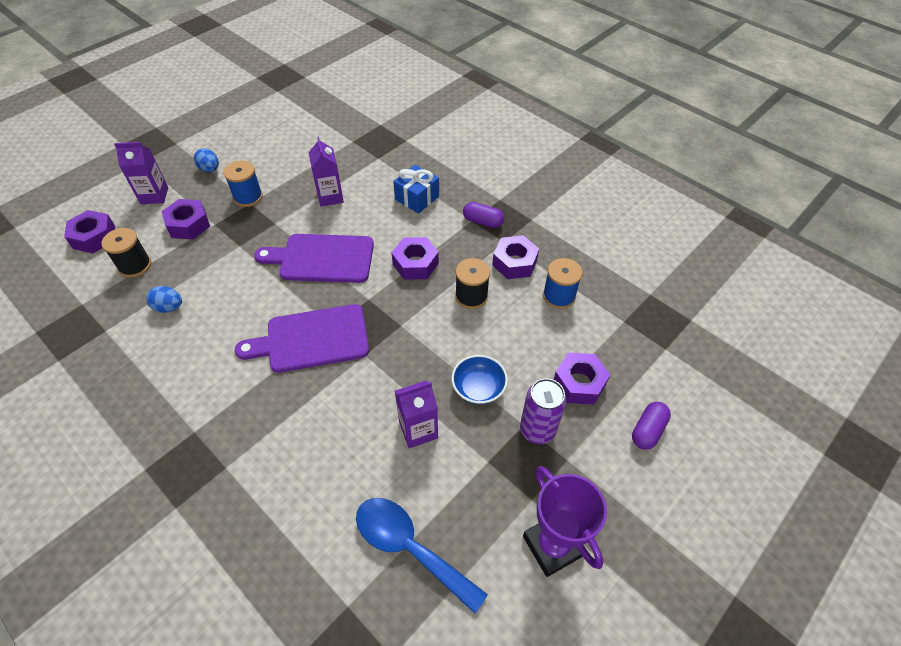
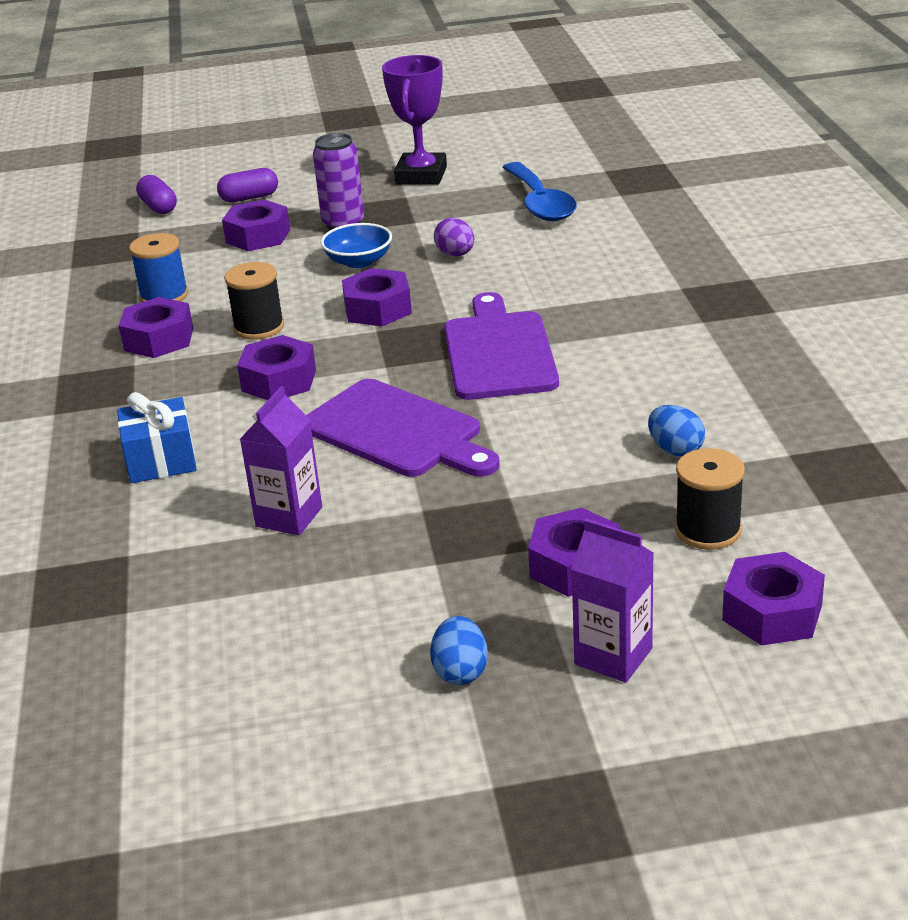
camera: 140 degrees left, 20 degrees down
(248, 197) = (430, 575): blue spool -> none
(312, 339) = (498, 352): purple cutting board -> purple cutting board turned 120 degrees counterclockwise
(418, 344) = (377, 309): none -> purple nut
(418, 430) = (455, 254): purple carton -> purple egg
(483, 221) = (122, 395): purple capsule -> purple capsule (158, 207)

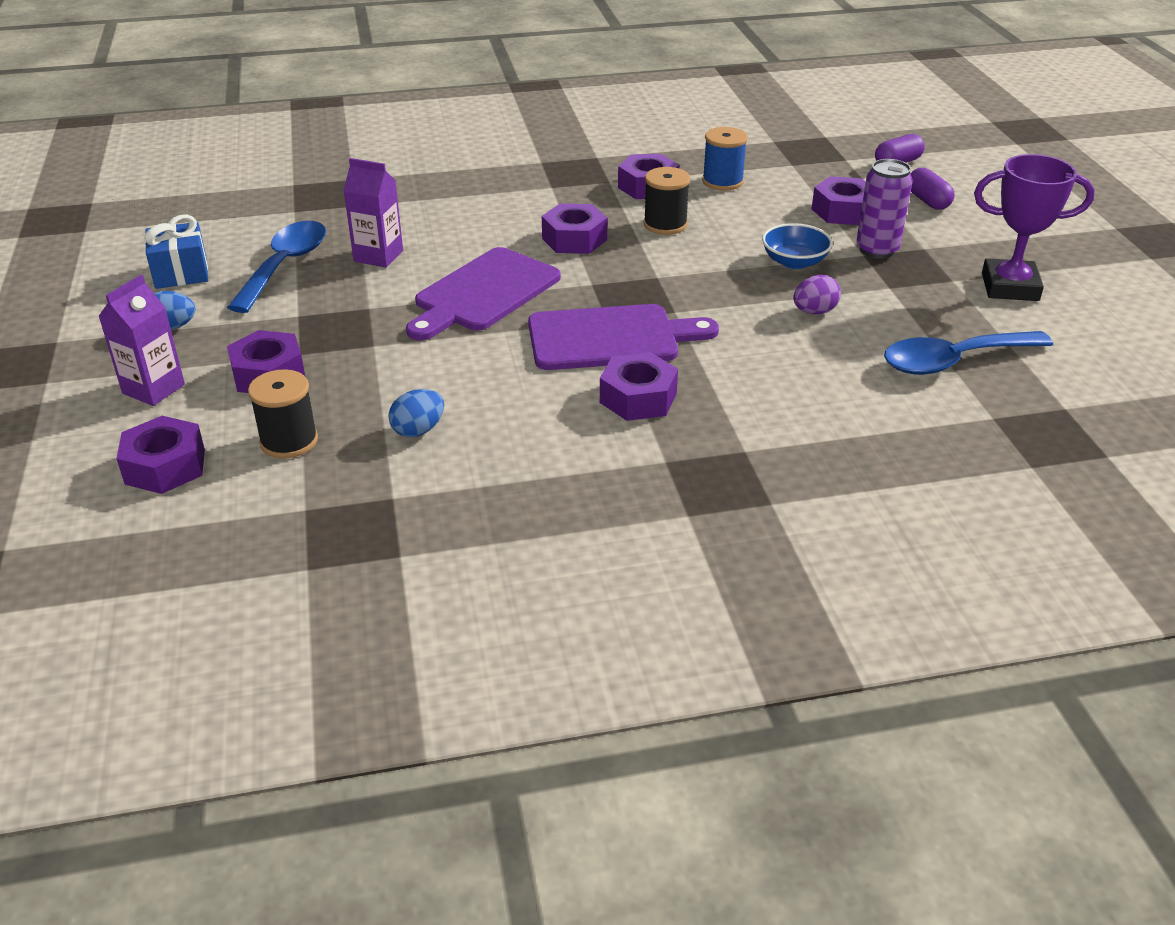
camera: 85 degrees right, 5 degrees up
(161, 460) = (467, 204): blue gift -> blue gift (181, 272)
(299, 594) = (285, 265): none -> blue spoon
(377, 309) = (697, 275): purple nut -> purple nut (638, 398)

